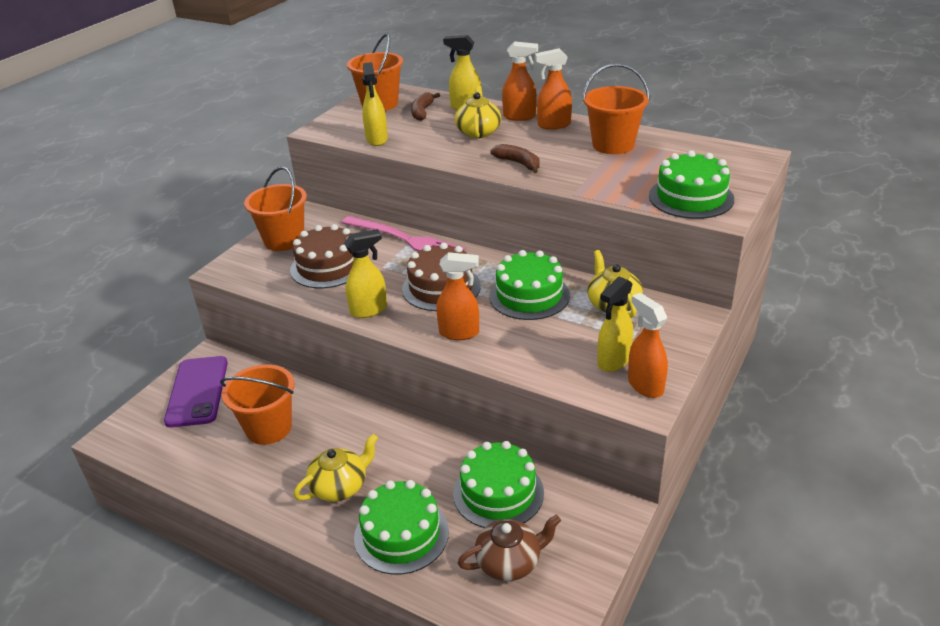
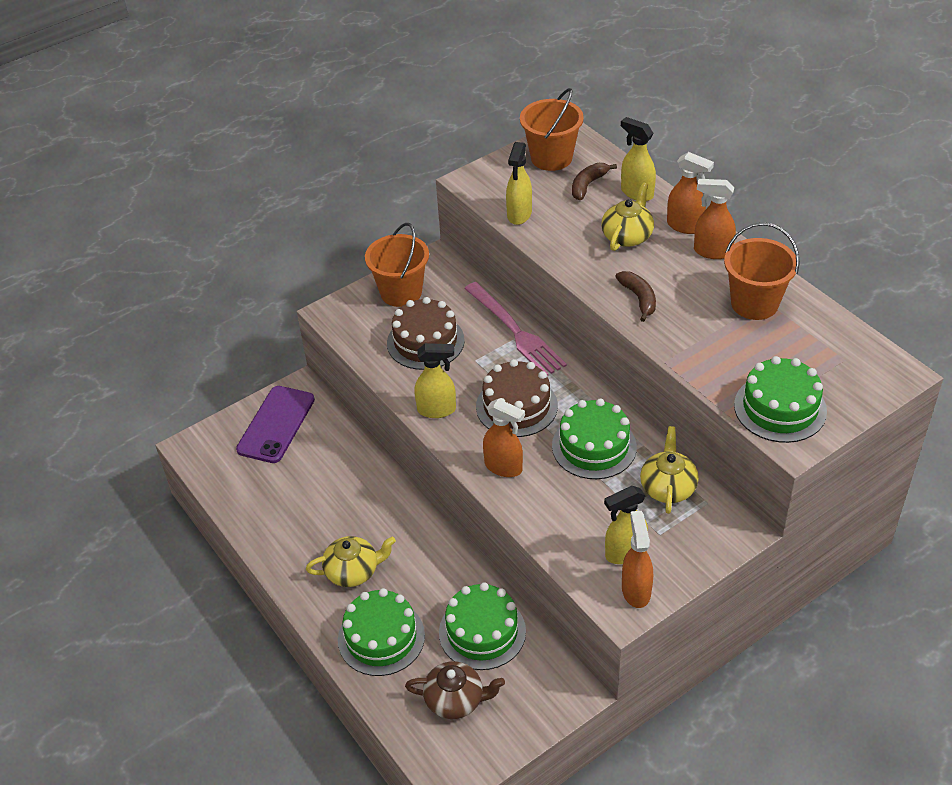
camera: 25 degrees right, 10 degrees up
(269, 428) = (320, 487): orange bucket -> none

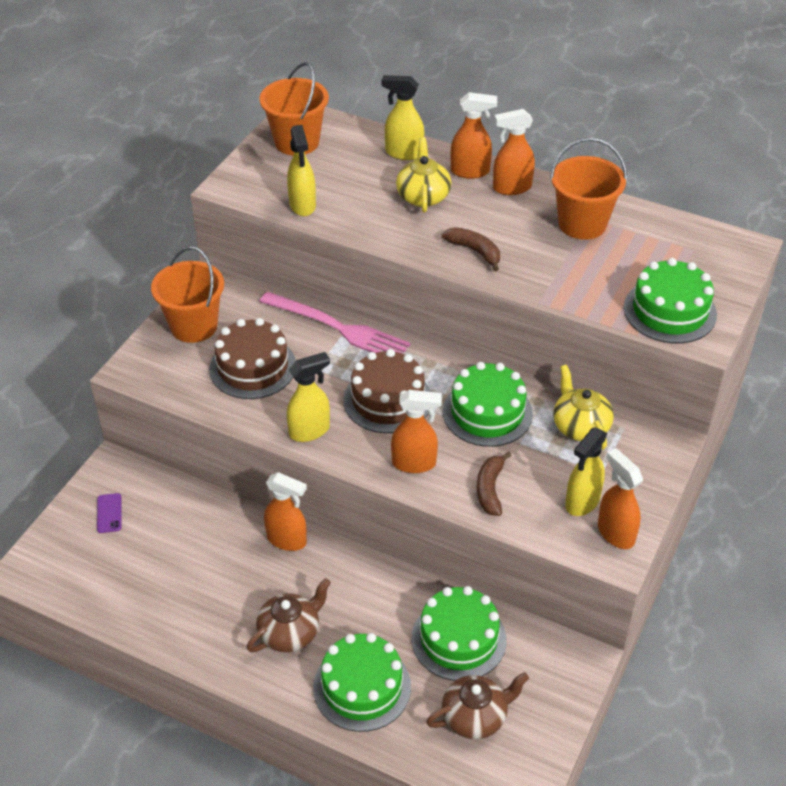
camera: 30 degrees left, 0 degrees up
(276, 424) = (109, 513): purple phone -> purple phone, size x0.43
(353, 571) = (290, 632): yellow teapot -> brown teapot
(396, 497) = (287, 540): none -> orange spray bottle
(588, 185) = (351, 158): brown banana -> brown banana (490, 489)

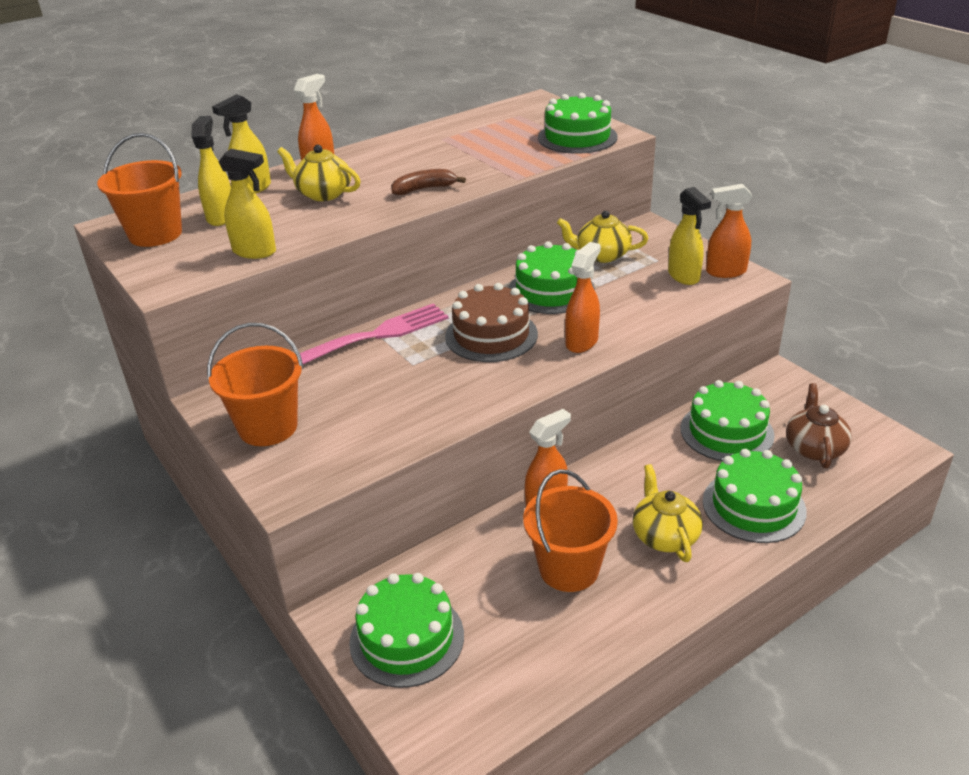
camera: 60 degrees left, 10 degrees down
(109, 513) = (407, 638): purple phone -> green cake
(252, 367) = (371, 402): brown cake -> none
(290, 632) = (664, 535): brown teapot -> yellow teapot
(310, 431) = (492, 389): yellow spray bottle -> yellow spray bottle (221, 217)
(490, 489) = (640, 313): brown banana -> none
(511, 188) = (364, 157): orange spray bottle -> none
(582, 224) = (443, 142): orange bucket -> orange bucket (569, 569)

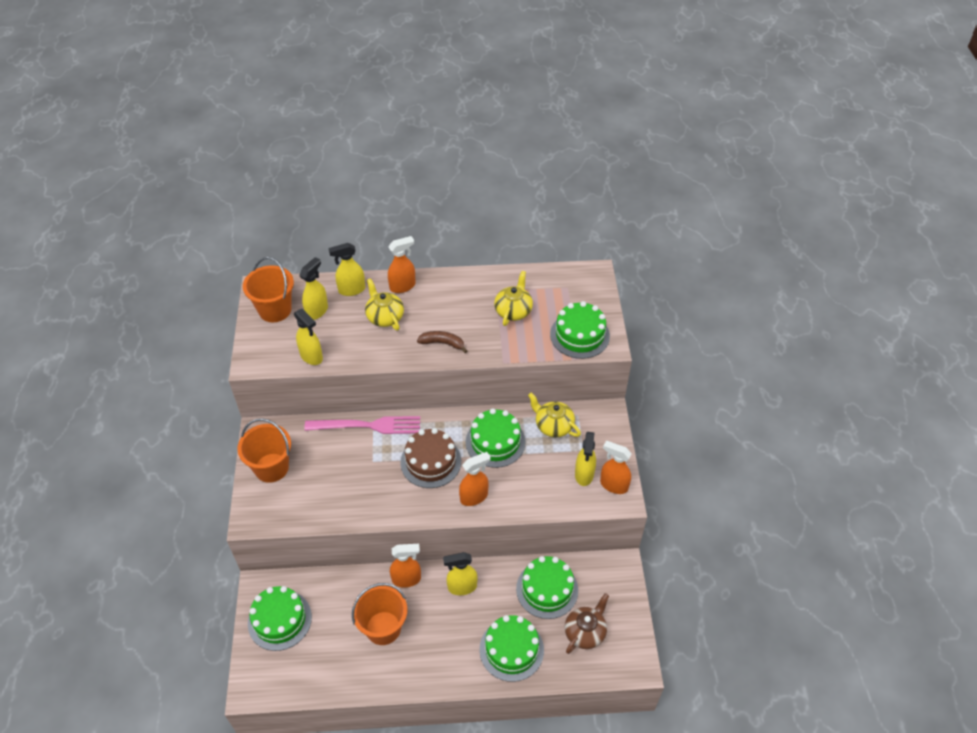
camera: 30 degrees right, 15 degrees up
(625, 477) = (461, 587): none -> yellow spray bottle
(664, 535) = (447, 638): yellow teapot -> yellow teapot (513, 311)

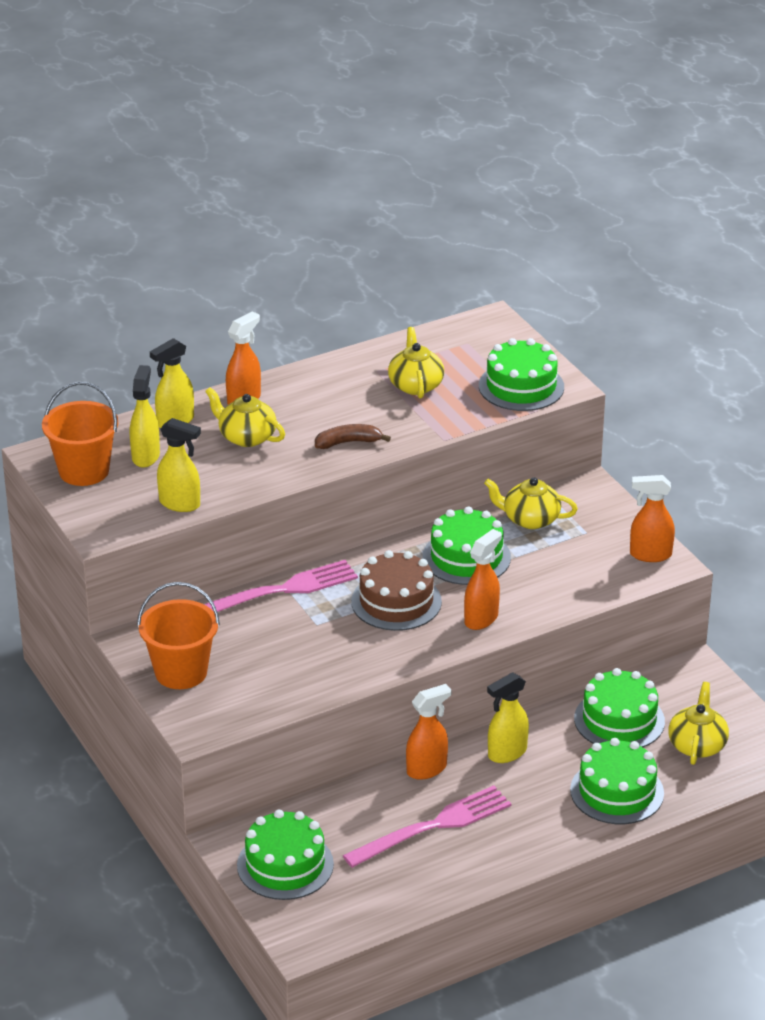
camera: 25 degrees left, 15 degrees down
(383, 628) = (433, 826): orange bucket -> pink fork
(584, 475) = (605, 555): yellow spray bottle -> none
(585, 632) = (697, 745): brown teapot -> yellow teapot

